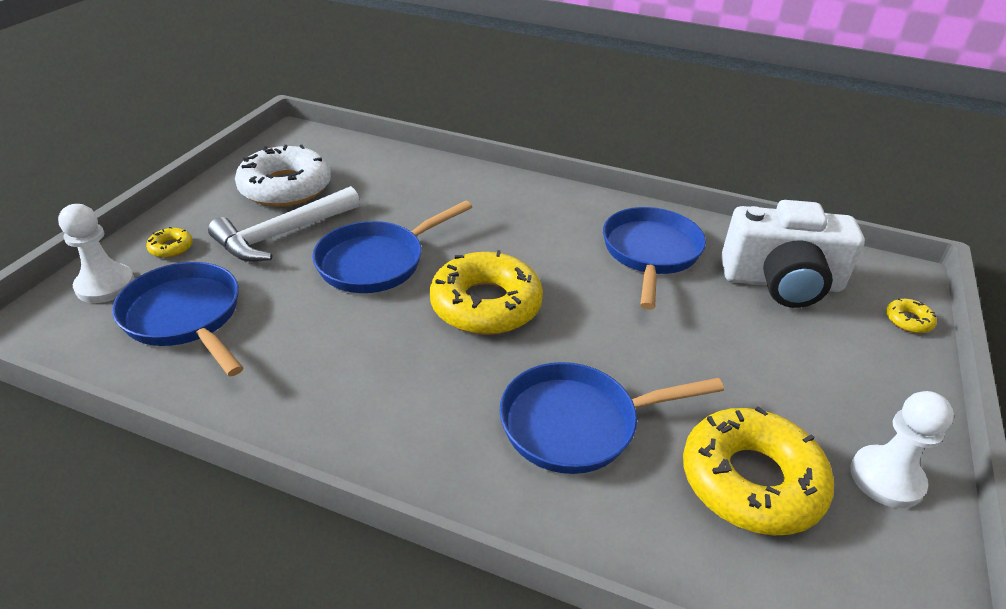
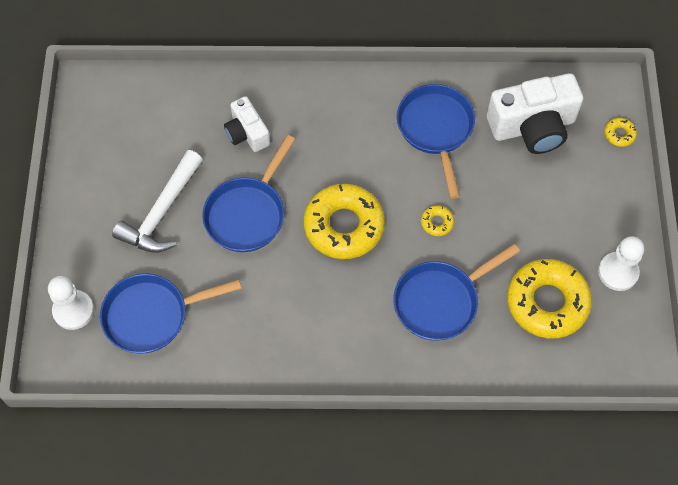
camera: 20 degrees left, 25 degrees up
(171, 247) = (90, 257): yellow donut -> yellow donut (437, 222)
(186, 317) = (152, 315): blue pan -> blue pan turned 45 degrees counterclockwise
(285, 187) = (127, 158): white donut -> none
(426, 201) = (247, 133): none -> white camera

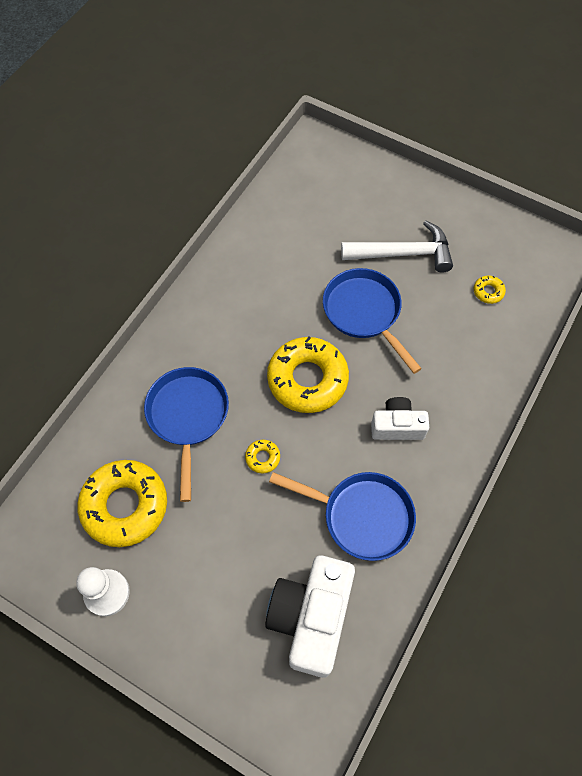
camera: 120 degrees right, 0 degrees up
(73, 310) = (350, 167): white pawn -> none
(152, 315) = (314, 211): blue pan -> none
(161, 212) = (403, 254): white hammer -> white hammer turned 120 degrees clockwise
(247, 133) = (448, 349): white camera -> white camera (397, 426)
(619, 134) = (248, 709): yellow donut -> yellow donut (488, 292)

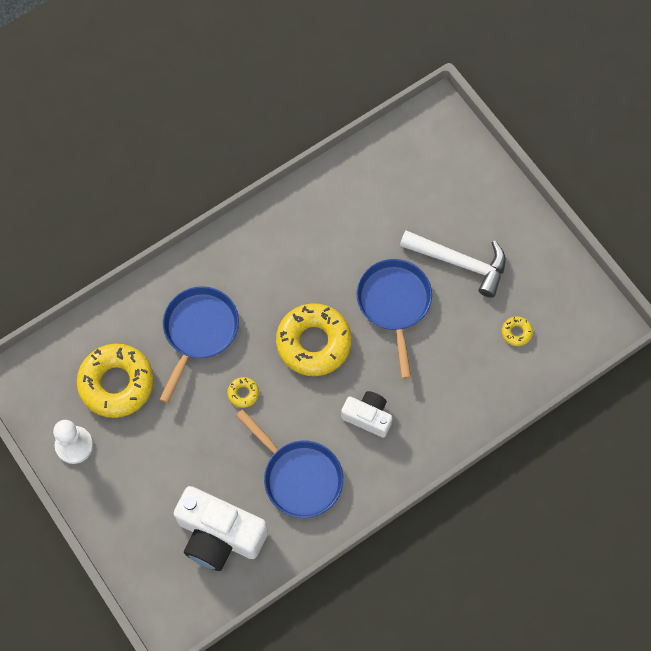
camera: 25 degrees right, 5 degrees up
(311, 617) = (219, 535): white camera -> white camera turned 105 degrees counterclockwise

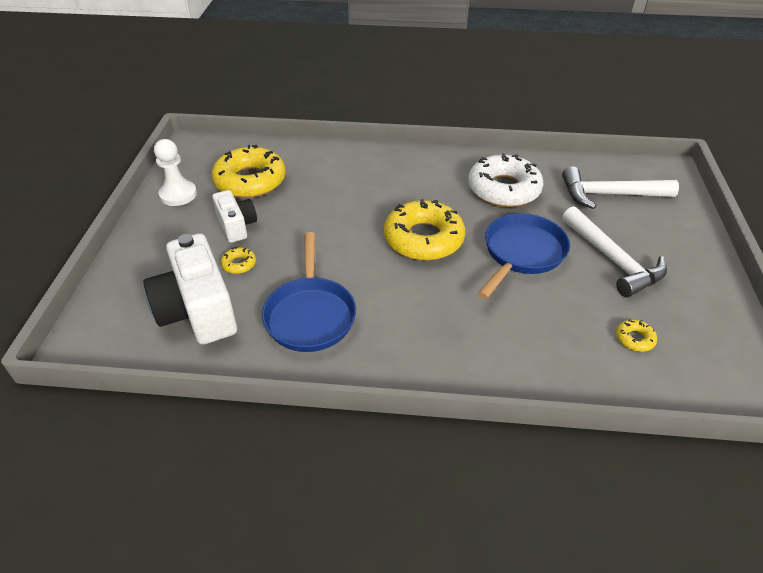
camera: 40 degrees right, 25 degrees down
(199, 331) = (342, 186): blue pan -> none
(243, 393) = (331, 236): yellow donut -> yellow donut (239, 264)
(329, 237) = (504, 189): none -> white donut
(368, 416) = (419, 312): white camera -> white camera (236, 226)
(413, 183) = (609, 194): none -> white hammer

